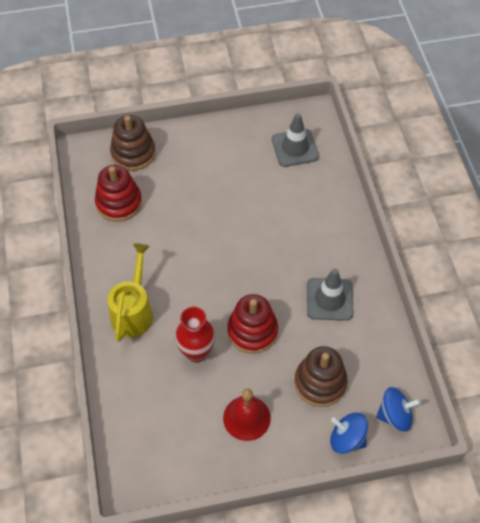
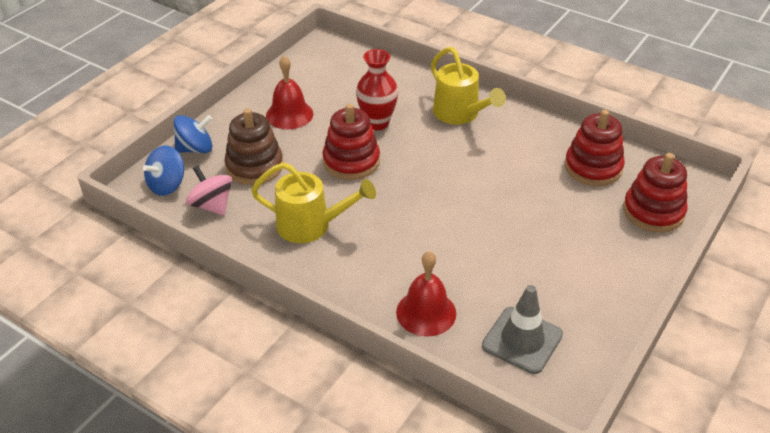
camera: 135 degrees right, 15 degrees down
(133, 153) = (653, 212): brown stacking toy -> red stacking toy
(324, 196) = (426, 312): none -> red bell
(329, 299) = (311, 225): grey traffic cone -> yellow watering can
(378, 369) = (212, 205): none -> pink spinning top

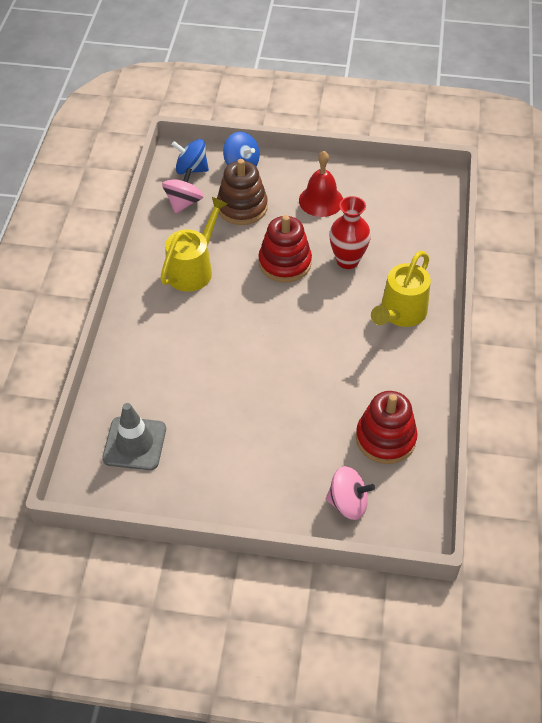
camera: 65 degrees right, 10 degrees up
(311, 225) = (193, 268): yellow watering can -> yellow watering can turned 135 degrees counterclockwise
(426, 312) = (135, 372): red bell -> none
(653, 212) = (348, 503): red stacking toy -> pink spinning top

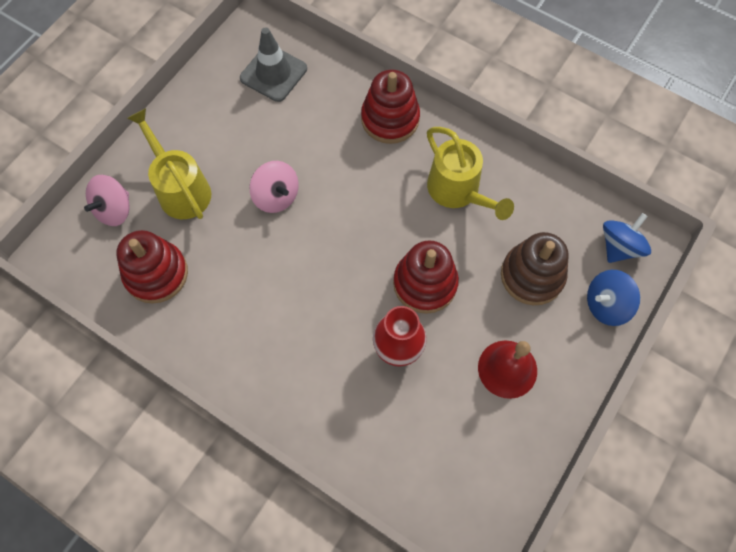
camera: 115 degrees right, 15 degrees up
(144, 336) = (390, 119): none -> red stacking toy
(183, 203) = (564, 218): pink spinning top -> pink spinning top (276, 196)
(400, 314) = (293, 368): yellow watering can -> yellow watering can (180, 188)

